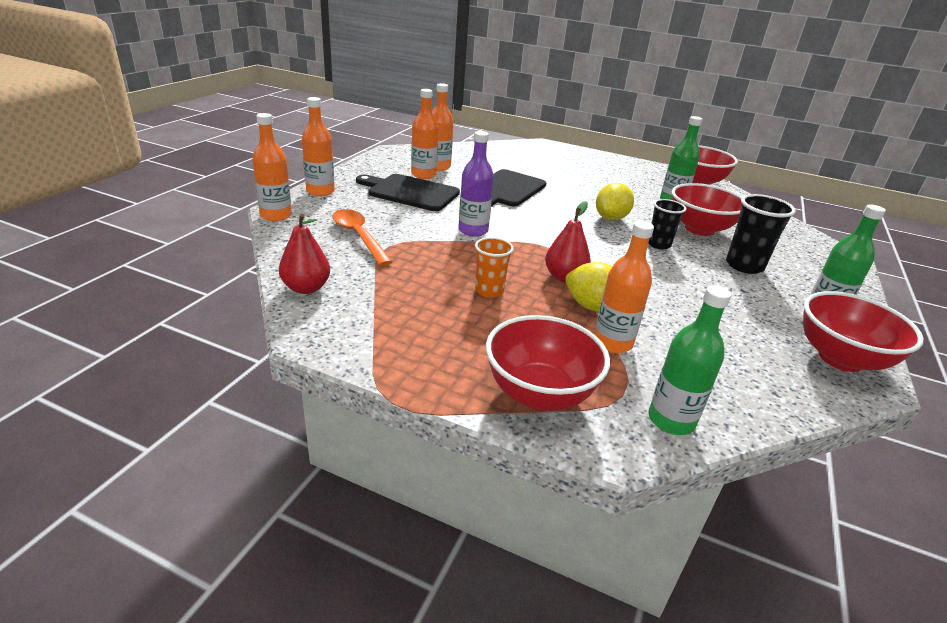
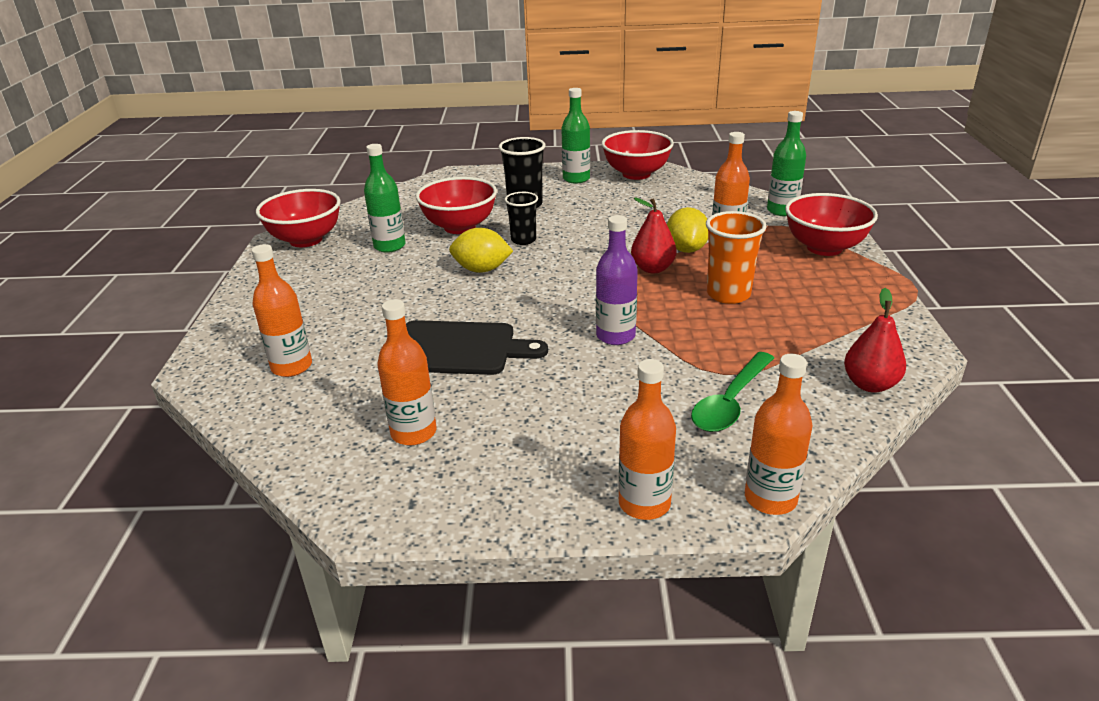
camera: 110 degrees left, 0 degrees up
(358, 236) = (730, 402): orange spoon -> green spoon
(410, 192) = (552, 418): black cutting board -> none
(423, 175) = (467, 433): orange bottle -> orange bottle (292, 367)
(489, 291) = (728, 294): orange cup -> orange cup, size x1.50

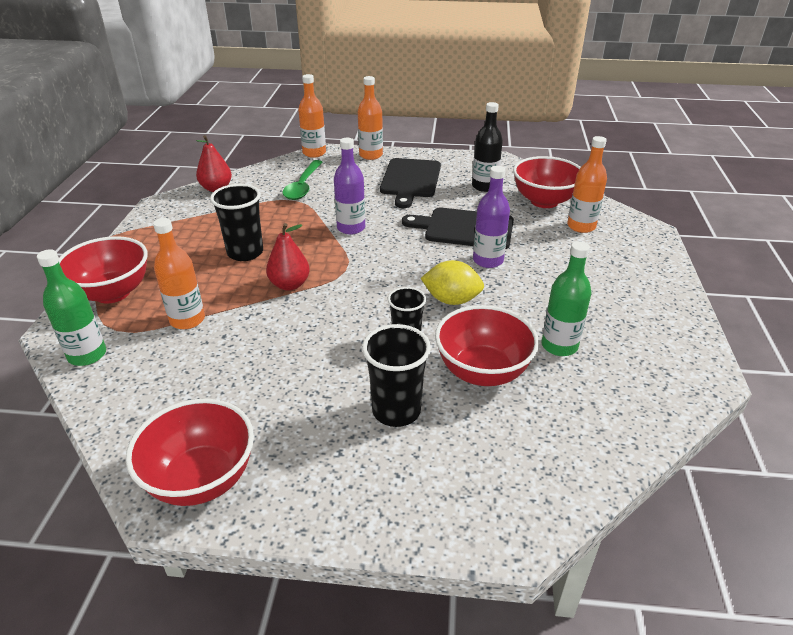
camera: 175 degrees left, 5 degrees up
(306, 240) = (669, 369): red bowl -> red bowl (544, 201)
(413, 433) = (484, 186): orange bottle -> black bottle
(436, 310) = (488, 260): none -> purple bottle
(547, 436) = (410, 180): none -> black cutting board
(576, 179) = (303, 478): green bottle -> none
(686, 249) = (242, 305): yellow lemon -> none
(728, 294) = (245, 253): orange cup -> black cup
(730, 402) = (303, 186): green spoon -> green spoon turned 150 degrees clockwise

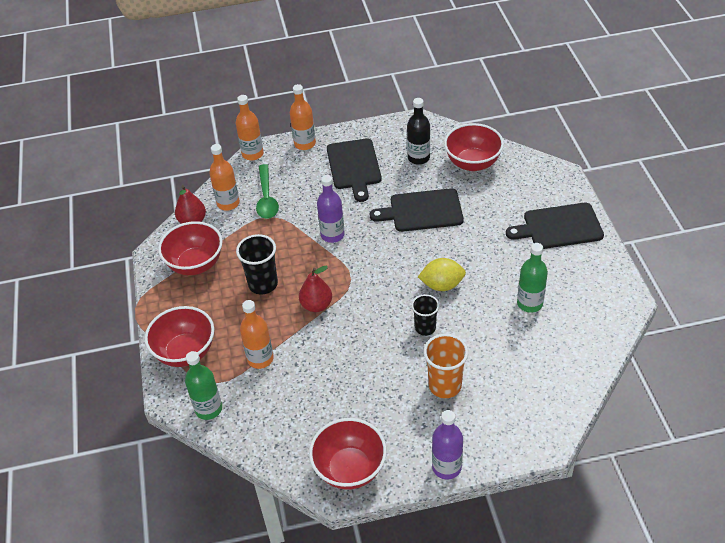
camera: 15 degrees left, 10 degrees up
(396, 410) = (445, 385): black cup -> orange cup
(482, 372) = (487, 339): red bowl -> red bowl (195, 264)
(488, 260) = (453, 239): purple bottle -> purple bottle (446, 467)
(581, 226) = (510, 184): orange bottle -> orange bottle (228, 203)
(629, 277) = (559, 227): none -> black cutting board

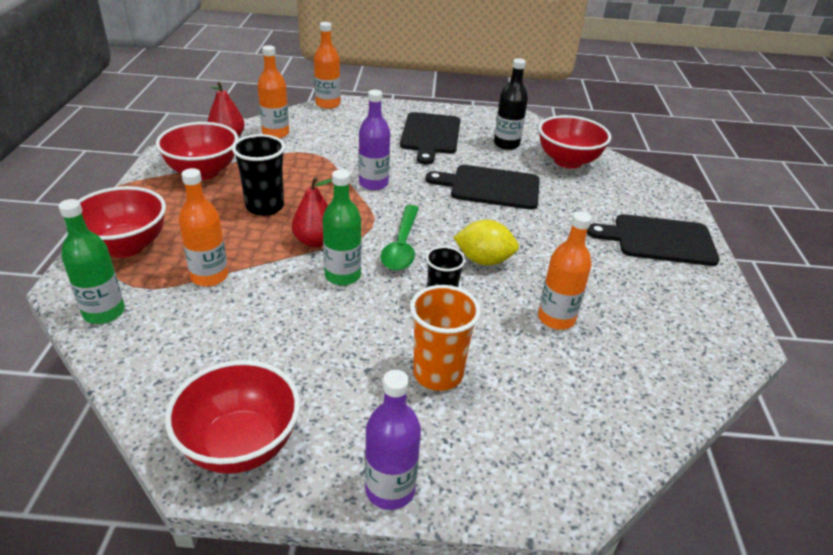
camera: 10 degrees right, 10 degrees down
(266, 198) = (319, 139): green spoon -> green spoon (401, 246)
(305, 144) = (387, 108): orange bottle -> orange bottle (556, 318)
(529, 303) = (596, 309): green bottle -> green bottle (342, 275)

